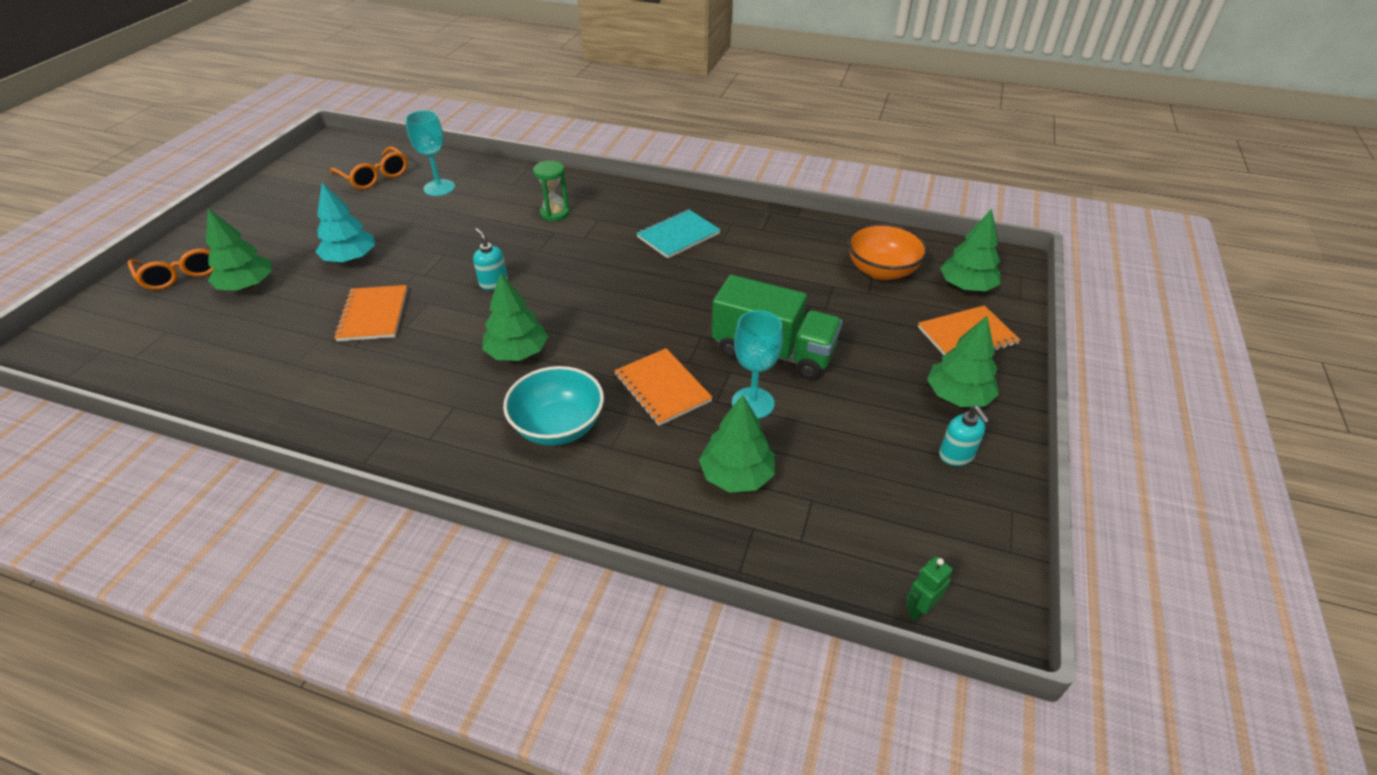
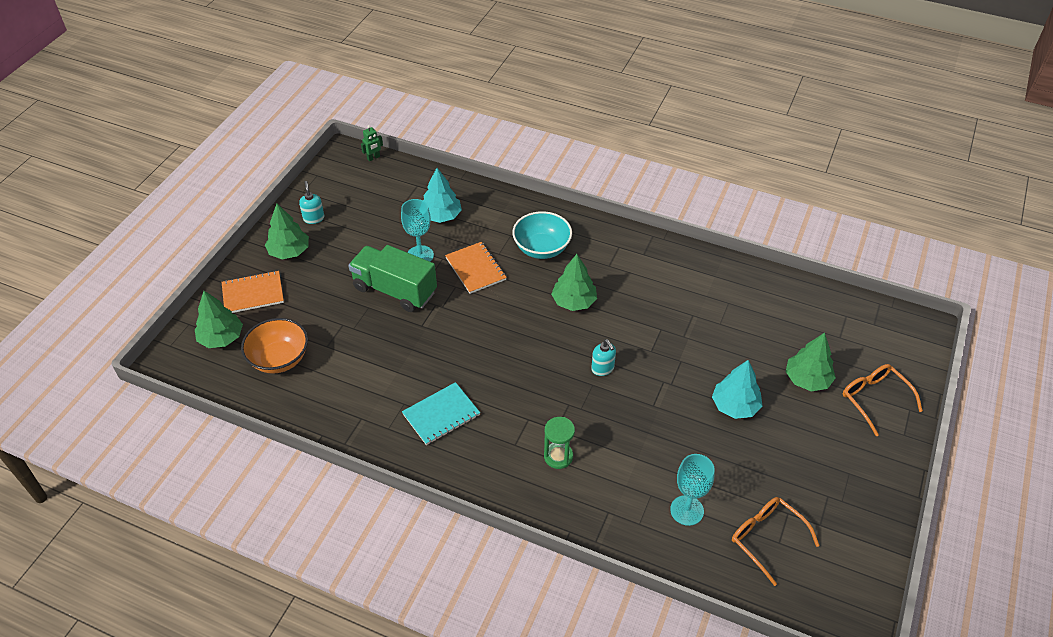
camera: 175 degrees left, 5 degrees up
(373, 315) = (689, 342): orange notebook -> none
(737, 475) = (441, 216): green tree -> turquoise tree

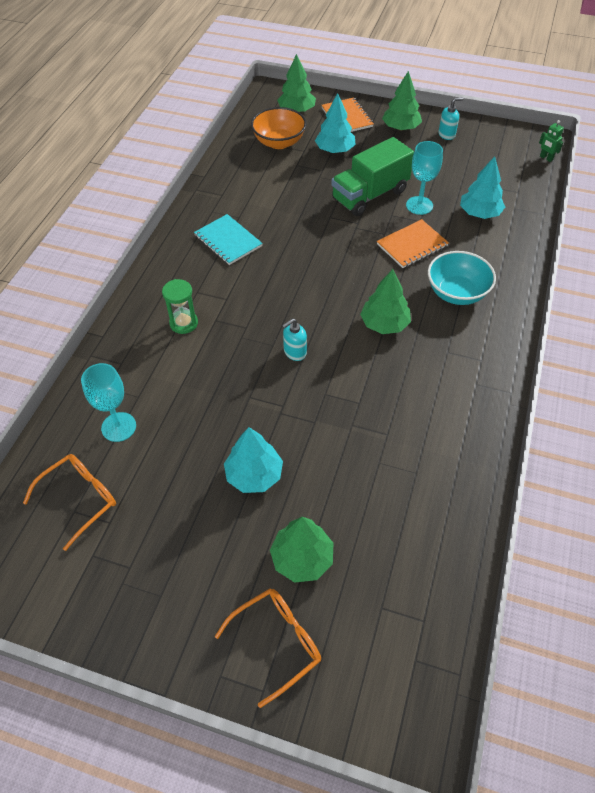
camera: 85 degrees right, 5 degrees up
(310, 310) = (335, 150): none -> turquoise tree
(395, 290) = (370, 195): green truck -> green truck turned 150 degrees counterclockwise

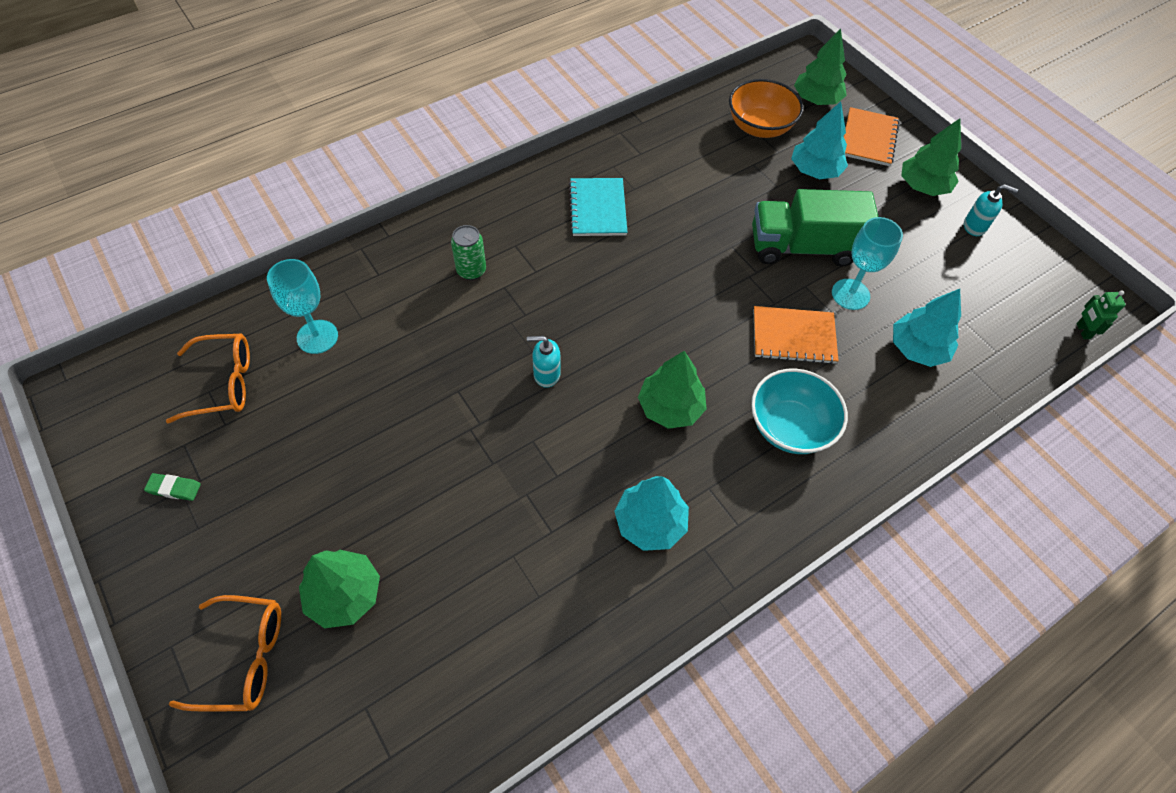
camera: 35 degrees right, 5 degrees up
(116, 586) = (174, 488): none -> green eraser
(183, 323) = (471, 270): green hourglass -> green can
(254, 475) = (384, 474): turquoise tree -> turquoise tree (650, 522)

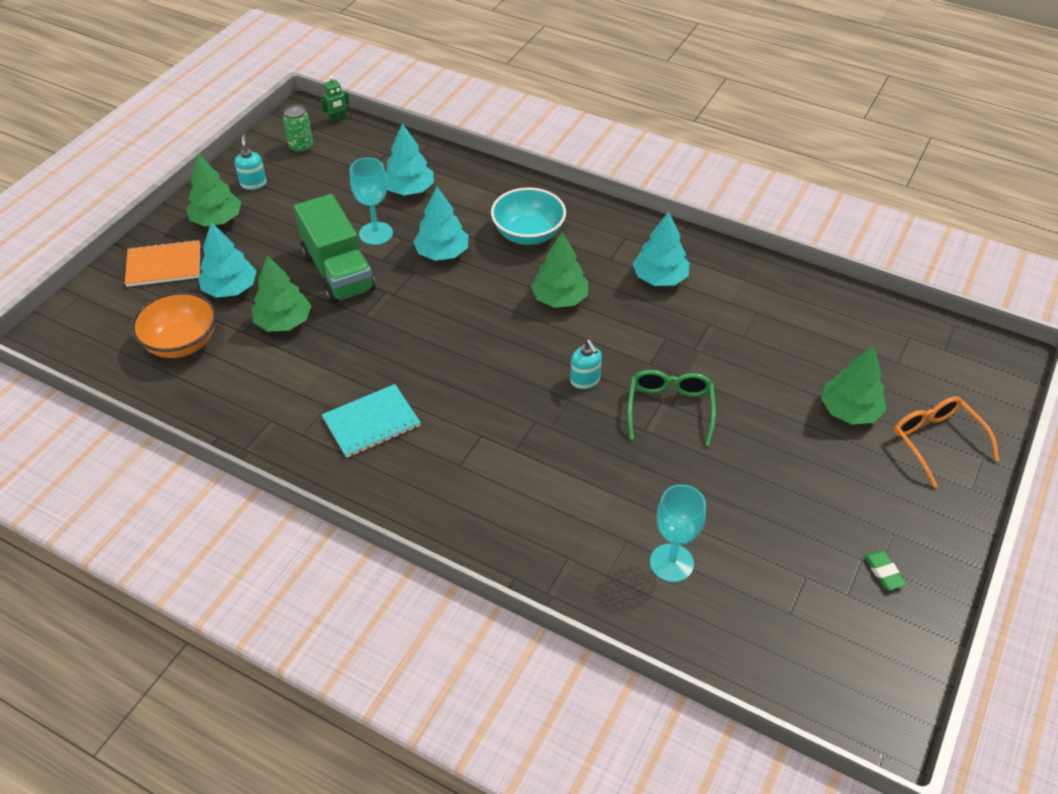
camera: 115 degrees left, 10 degrees down
(222, 383) = (774, 607): orange glasses -> none
(465, 425) = (670, 409): none -> green glasses
(471, 270) = (513, 483): green can -> green can (301, 147)
(793, 336) = (442, 253): orange notebook -> turquoise tree
(816, 99) = (116, 314): green tree -> green tree (283, 322)

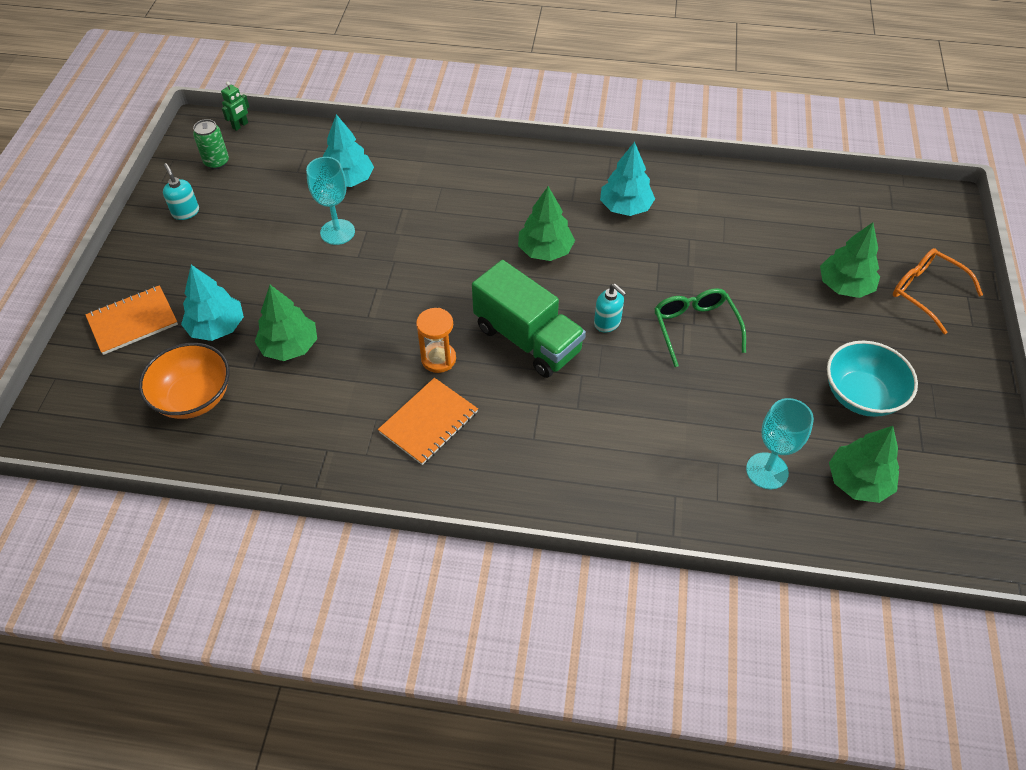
camera: 20 degrees left, 5 degrees up
(217, 220) = (165, 259): green tree -> green tree (858, 481)
(338, 272) = (319, 280): green truck -> green truck (527, 339)
(371, 422) = (428, 422): turquoise notebook -> orange notebook
(409, 369) = (438, 359): none -> orange hourglass
(442, 253) = (412, 235): turquoise tree -> none
(528, 234) = (485, 195): turquoise bowl -> turquoise bowl (861, 395)
(883, 572) = (941, 421): green eraser -> none

